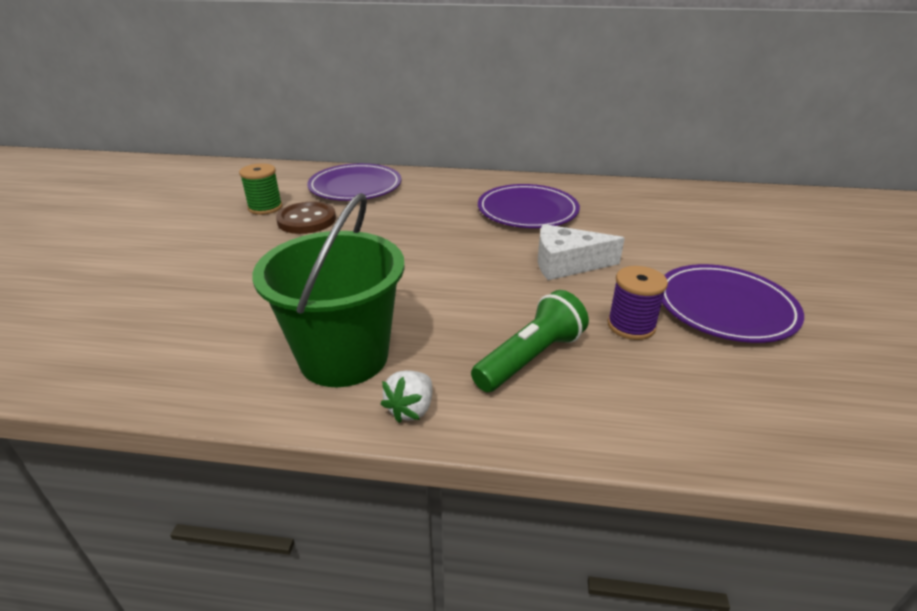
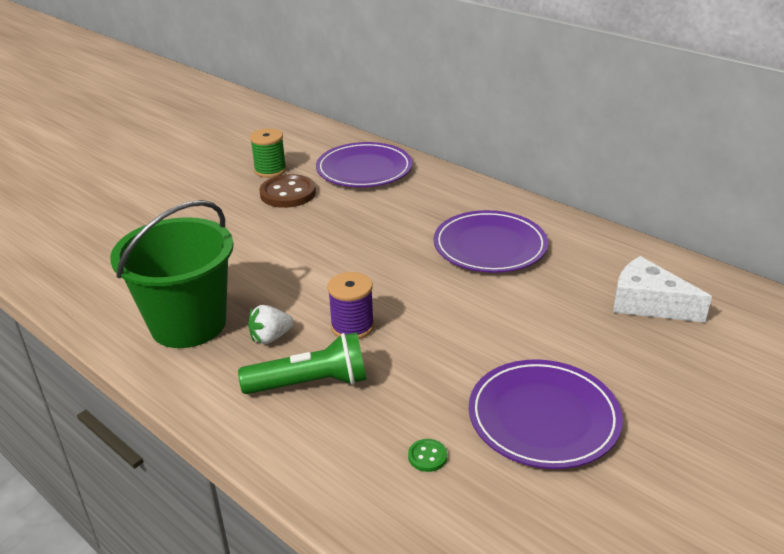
camera: 35 degrees right, 0 degrees up
(411, 409) = (186, 381): white strawberry -> white strawberry (271, 337)
(566, 264) = (451, 315): white cheese -> white cheese (648, 304)
(631, 326) = (428, 394): purple spool -> purple spool (352, 326)
(696, 371) = (427, 456): none -> green button

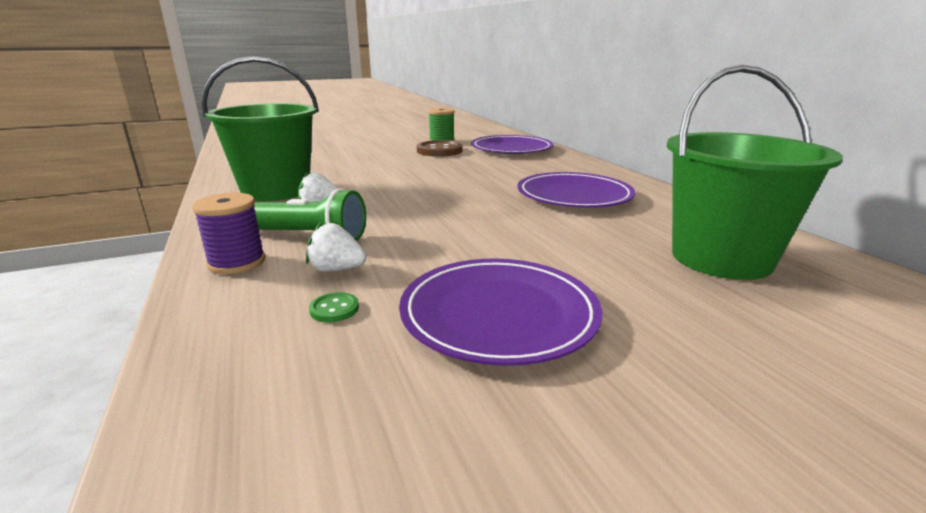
camera: 25 degrees right, 10 degrees down
(352, 326) = (391, 214): purple spool -> purple spool (237, 262)
(382, 415) = (336, 269): none -> white strawberry
(648, 304) = (721, 258): white cheese -> green bucket

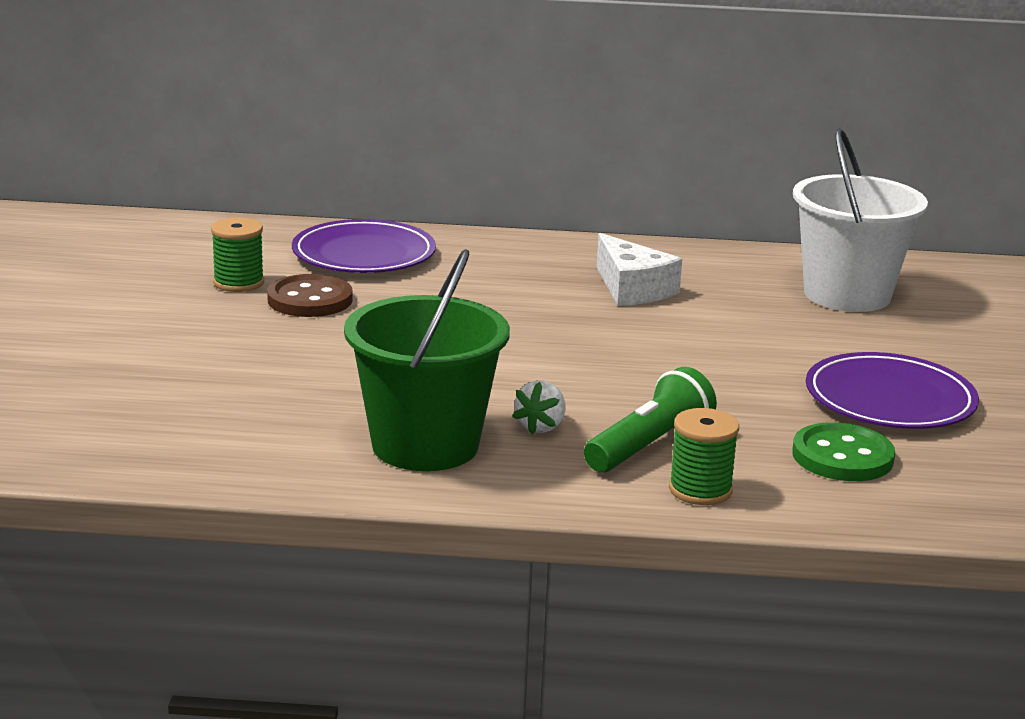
camera: 65 degrees left, 0 degrees up
(237, 262) = (700, 490): purple spool -> green spool
(334, 309) = (842, 456): green button -> green button, size x2.23
(336, 269) = (757, 444): white strawberry -> none
(574, 195) = (632, 289): purple plate -> white cheese
(721, 258) = (847, 294): green bucket -> white bucket

